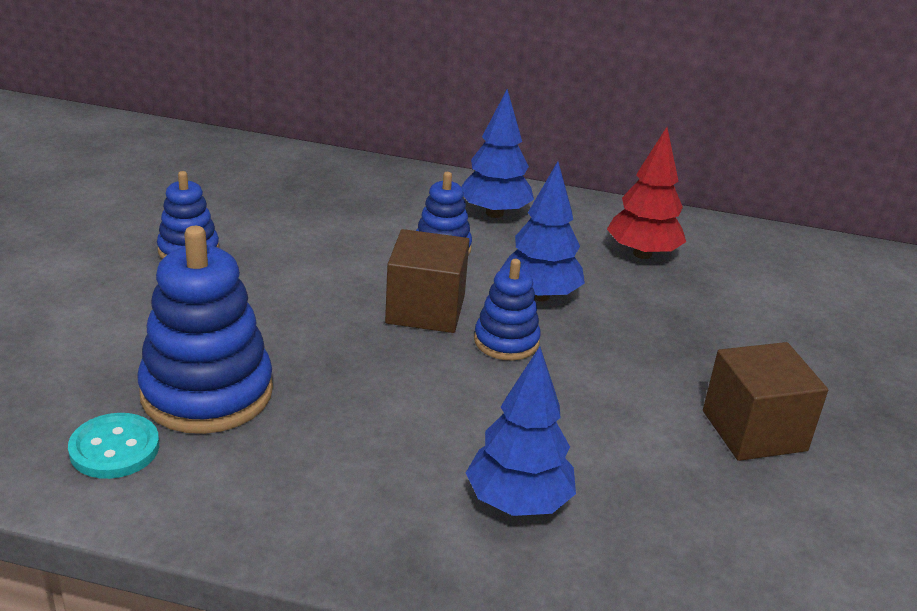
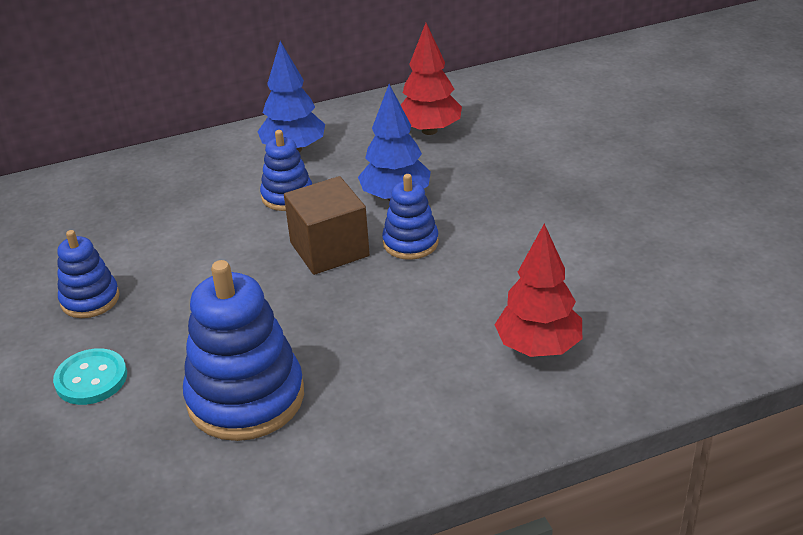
camera: 30 degrees left, 5 degrees up
(114, 448) = (228, 477): turquoise button -> turquoise button (91, 379)
(518, 503) = (538, 347): blue tree -> red tree
(754, 431) = (621, 220): brown cube -> none

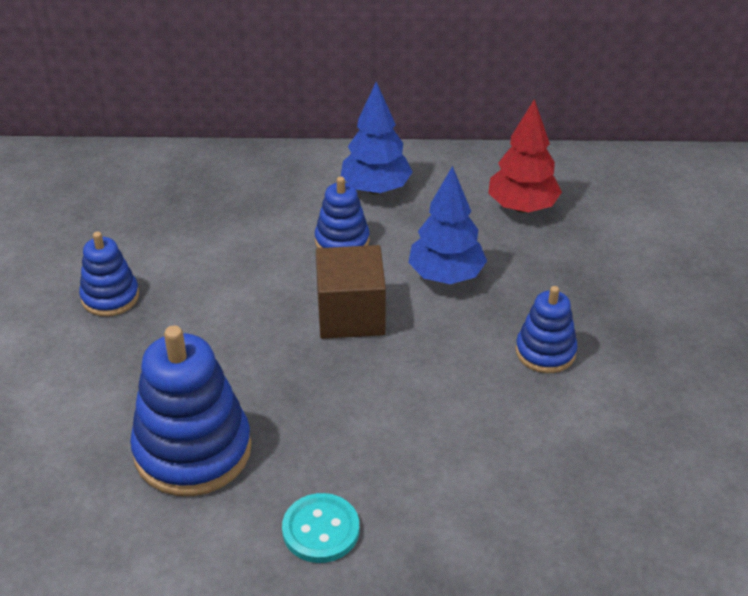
camera: 20 degrees right, 5 degrees up
(91, 379) = (72, 381): turquoise button -> turquoise button (321, 530)
(410, 243) = (432, 333): blue stacking toy -> blue stacking toy (545, 352)
(538, 347) = (493, 497): red tree -> none

